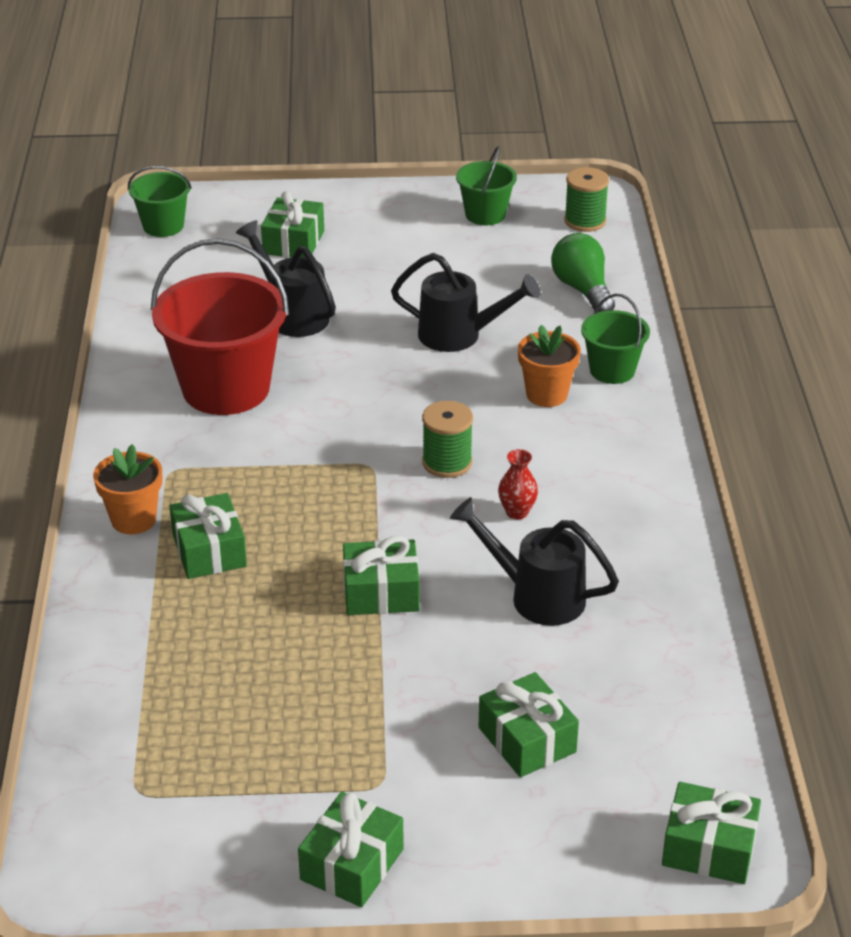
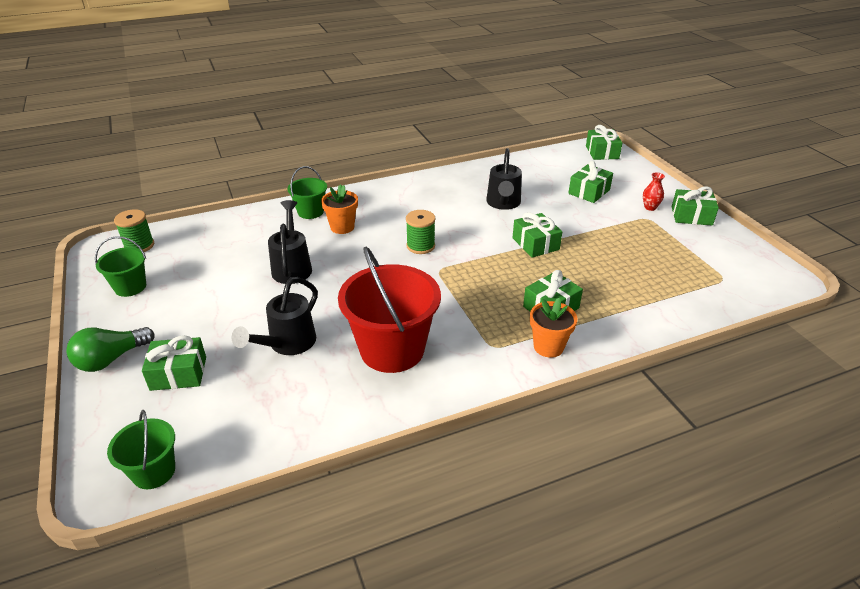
camera: 110 degrees left, 0 degrees up
(517, 512) = (448, 218): red vase -> red vase (650, 207)
(582, 289) = (227, 233): green light bulb -> green light bulb (111, 359)

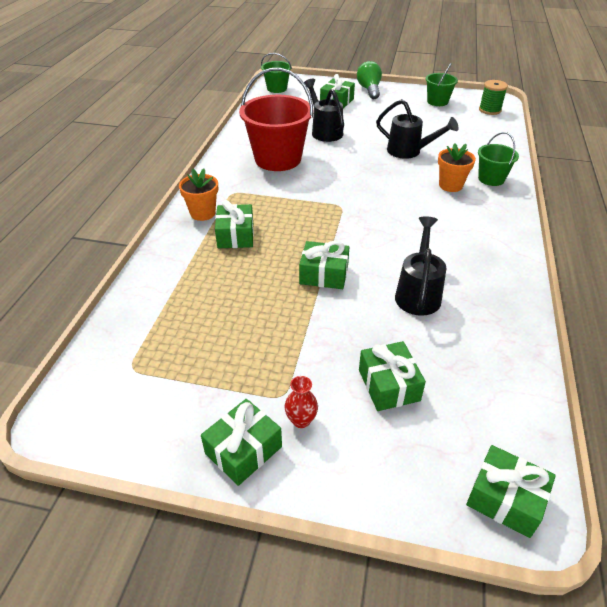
camera: 125 degrees right, 5 degrees up
(420, 246) = (384, 211): green spool -> none
(503, 204) = (418, 293): black watering can -> black watering can turned 60 degrees clockwise

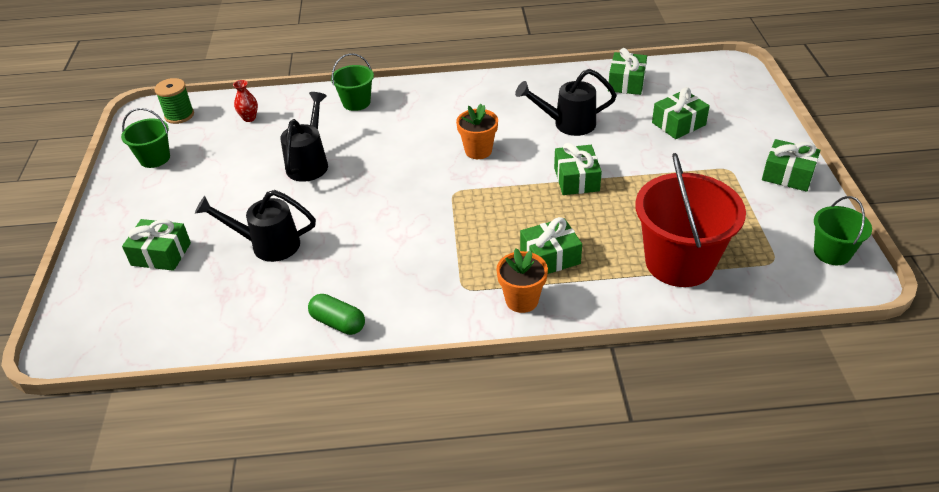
camera: 105 degrees left, 0 degrees up
(238, 147) = (338, 323): none -> green capsule
(277, 88) = (105, 341): green bucket -> green bucket (832, 252)
(278, 159) = (362, 270): red bucket -> red bucket (679, 262)
(301, 420) = (742, 156): red vase -> red vase (249, 118)
(324, 131) = (268, 245): black watering can -> black watering can turned 45 degrees clockwise
(369, 90) = (111, 228): green light bulb -> none
(450, 185) = (380, 126): orange flower pot -> orange flower pot (478, 151)
(505, 499) = (727, 73): green gift -> green gift (626, 82)

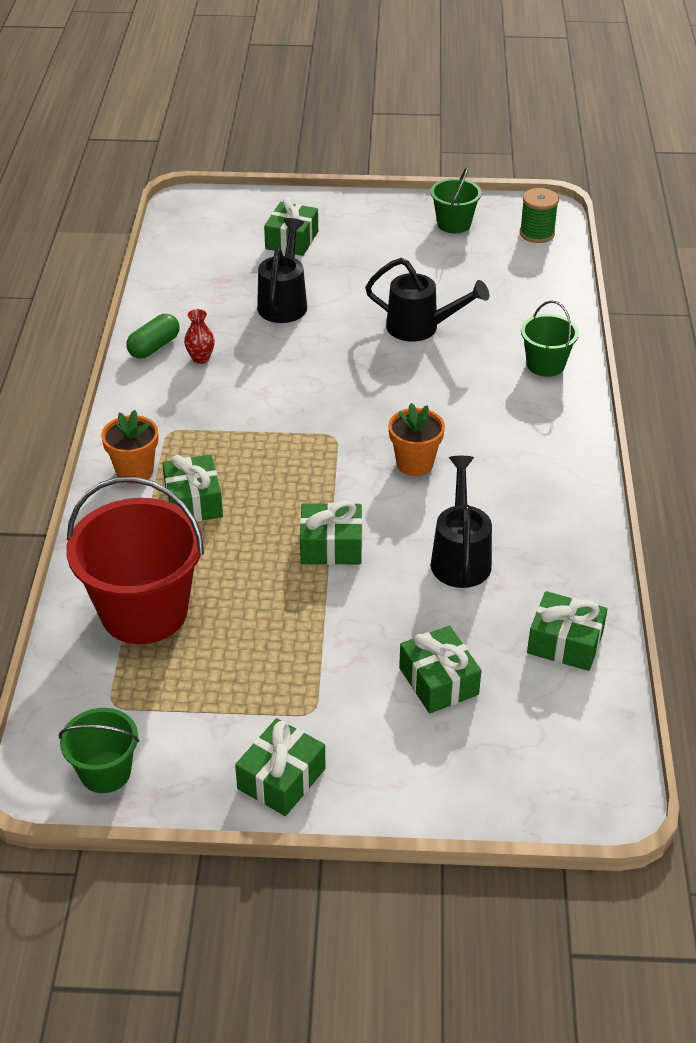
camera: 95 degrees right, 0 degrees up
(249, 118) = (523, 282): red vase -> red vase (201, 358)

